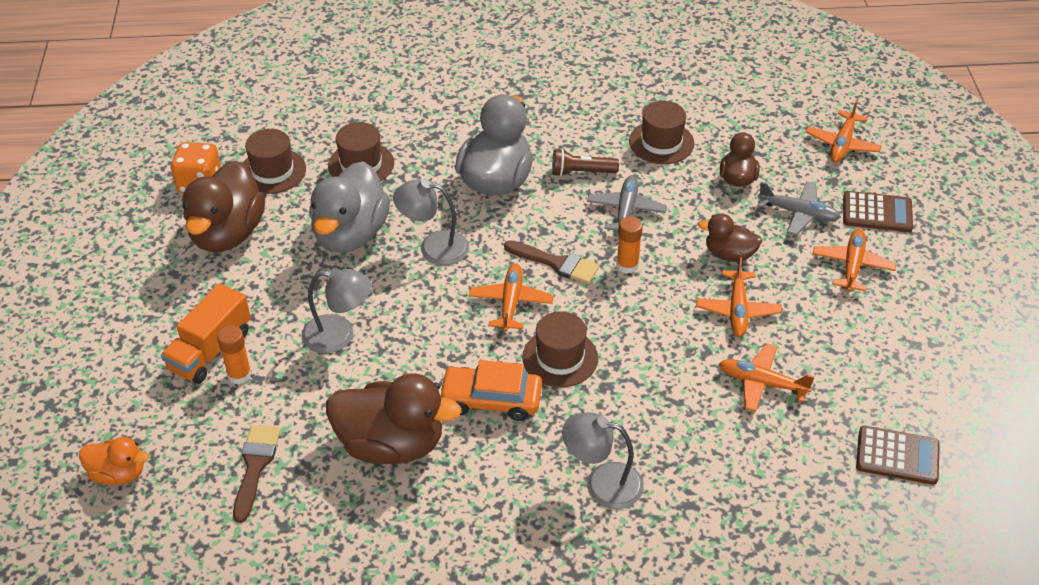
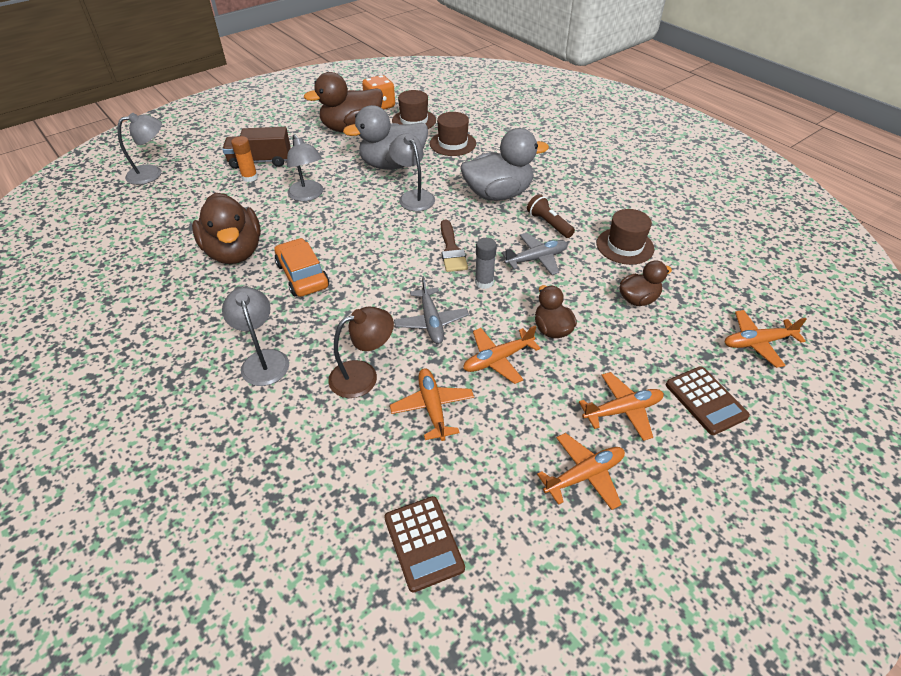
camera: 55 degrees right, 0 degrees up
(118, 474) = (152, 173): orange duck -> grey lamp
(210, 350) = (260, 161): orange truck -> brown truck
(255, 467) = (184, 212): brown brush -> none
(511, 302) = (396, 246): orange plane -> orange plane (584, 475)
(560, 358) = (365, 289): brown hat -> none
(627, 265) = (484, 282): orange glue stick -> grey glue stick
(684, 414) = (363, 375): none -> brown lamp
(799, 213) = (643, 350): grey plane -> grey plane (431, 322)

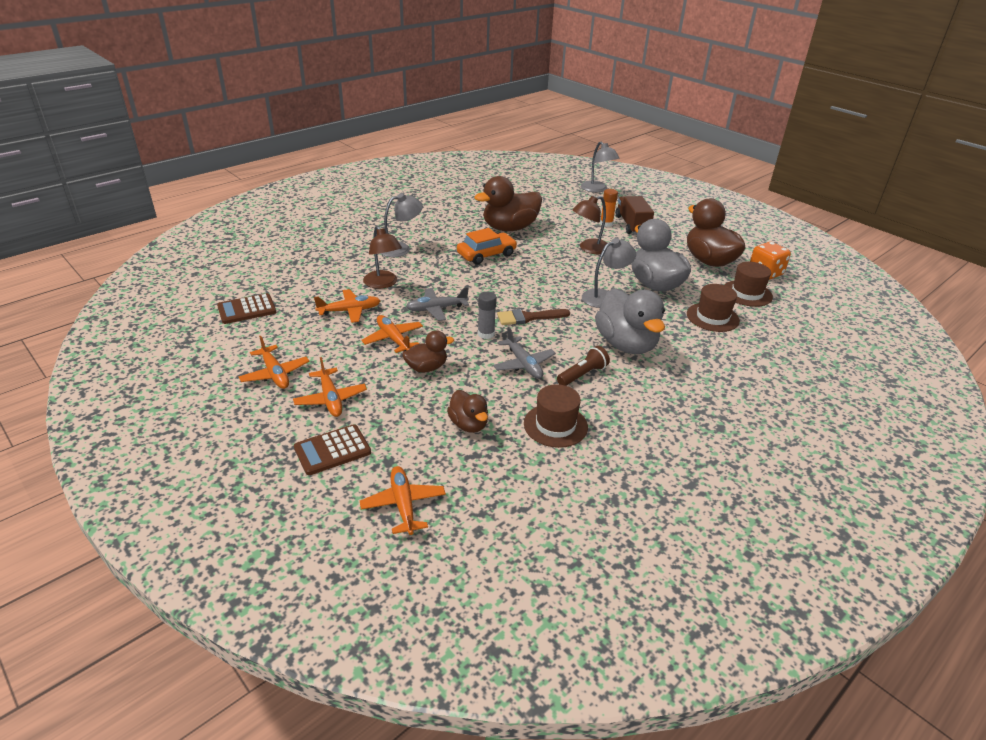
camera: 85 degrees right, 10 degrees down
(308, 195) = (589, 249): grey lamp -> brown lamp

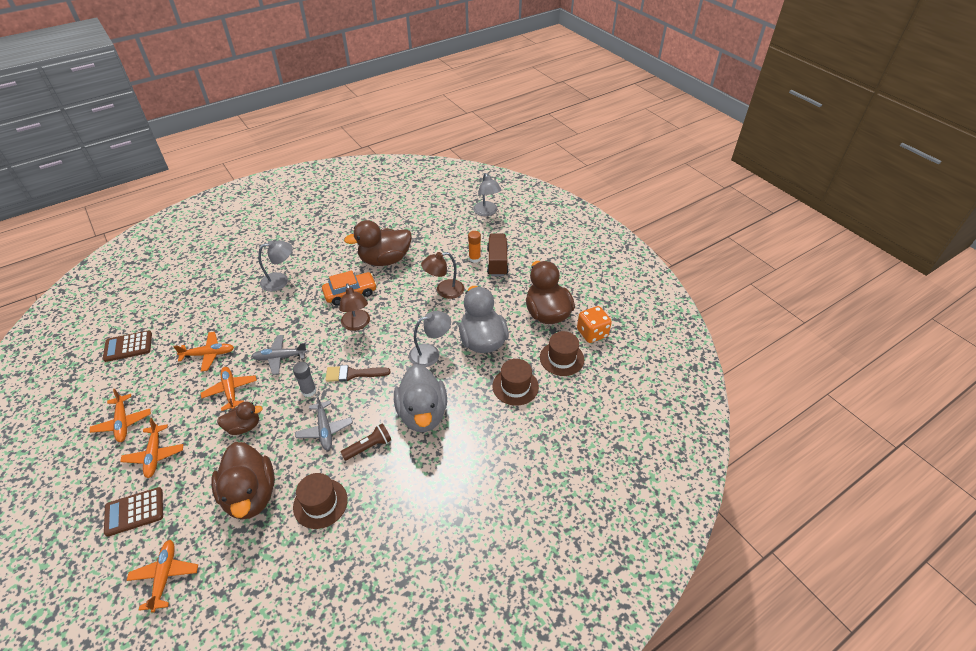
camera: 10 degrees right, 10 degrees up
(383, 284) = (248, 323): brown lamp -> brown lamp (357, 324)
(468, 424) = (251, 495): brown duck -> brown duck, size x1.86

